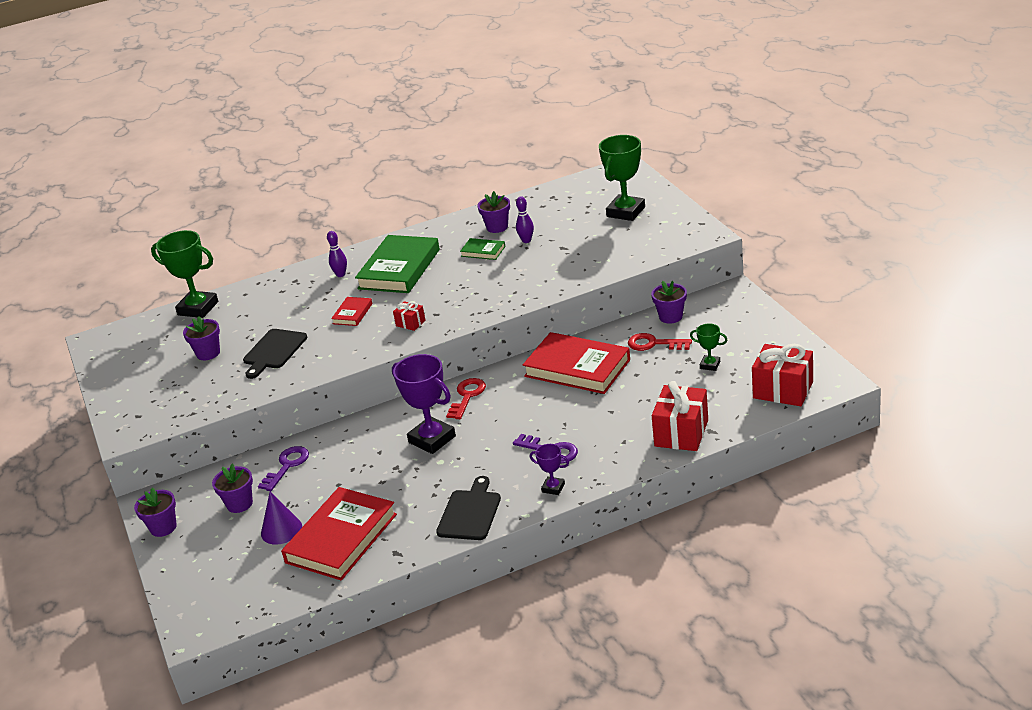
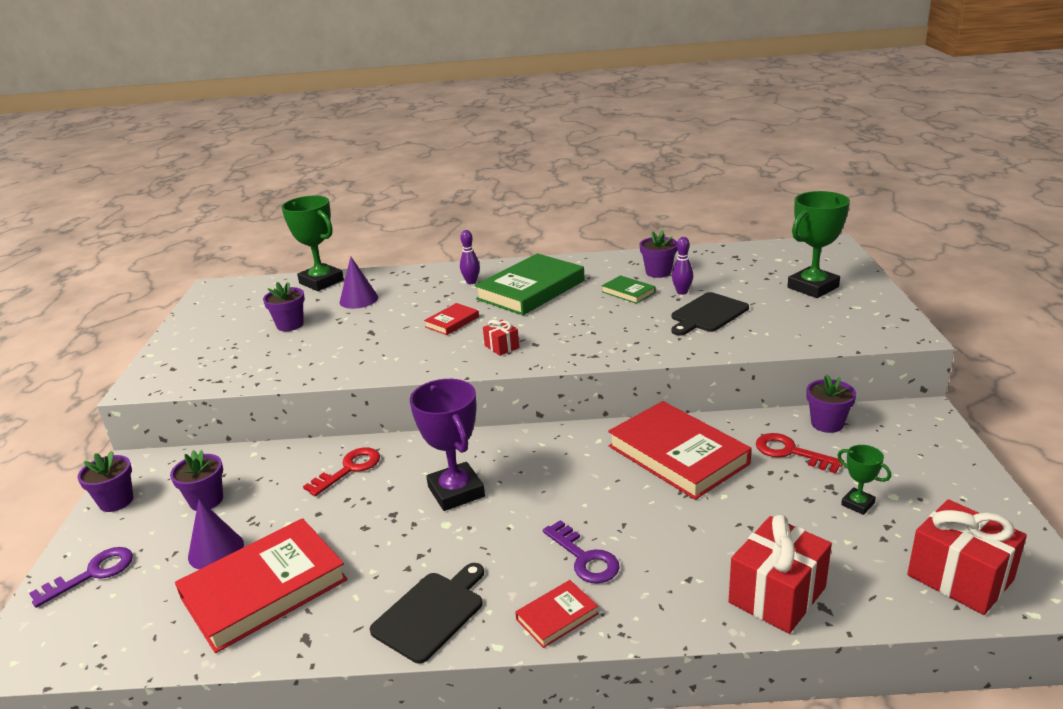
camera: 20 degrees right, 5 degrees down
(250, 316) = (359, 299): none -> purple cone
(274, 351) = (348, 339): black cutting board -> black cutting board (707, 314)
(287, 466) = (287, 471): purple key -> purple key (92, 574)
(467, 396) = (529, 450): red key -> red key (349, 469)
(553, 488) = (557, 616): purple trophy -> red book

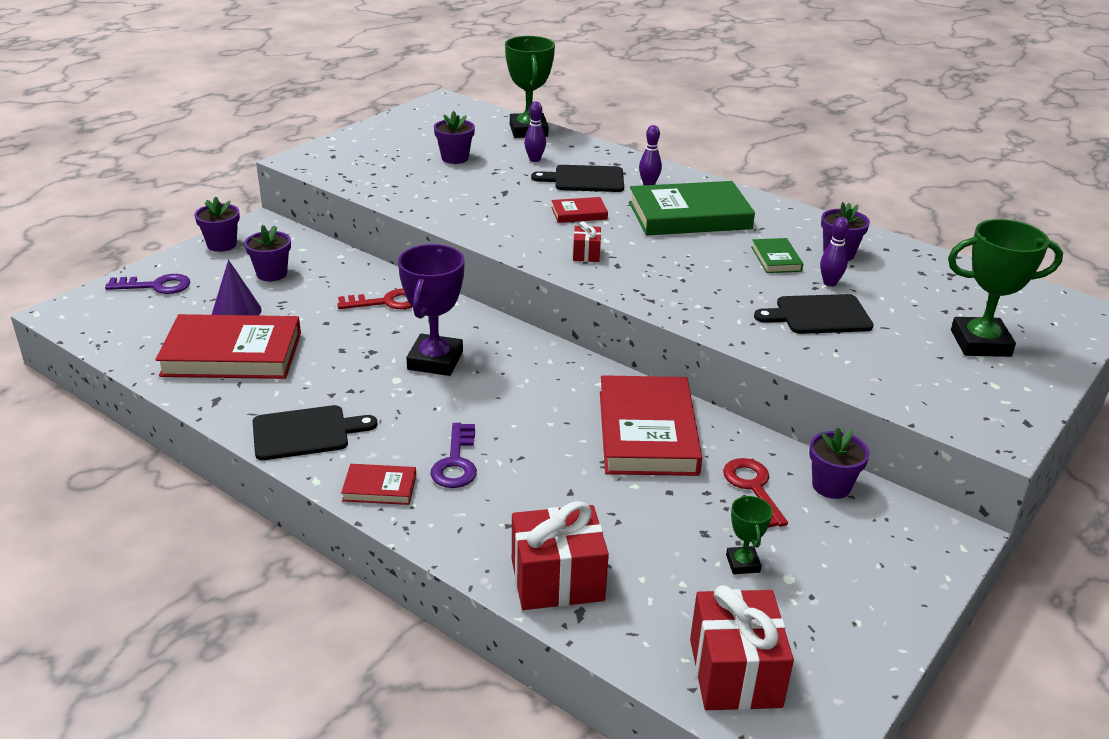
camera: 35 degrees right, 5 degrees up
(359, 299) = (534, 159): purple cone -> purple bowling pin
(419, 297) = (585, 179): none -> black cutting board

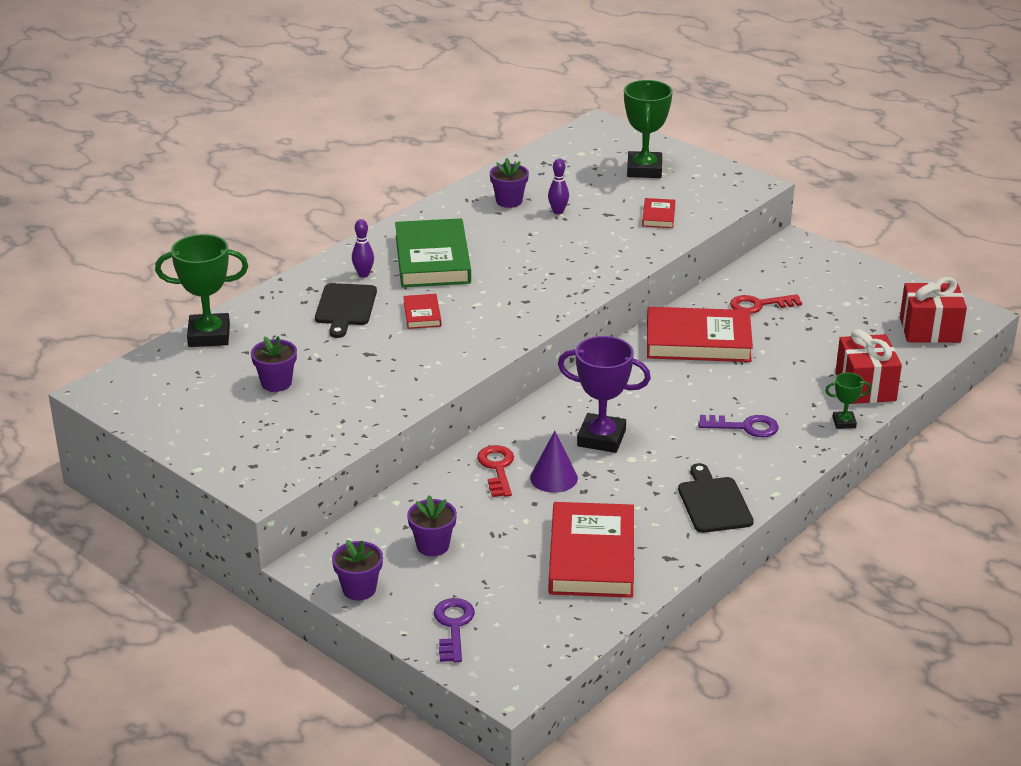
camera: 85 degrees left, 0 degrees up
(236, 311) = (511, 562): purple cone -> purple cone (554, 477)
(379, 488) = (780, 462): red book -> red book (658, 216)
(534, 159) = (290, 334): purple bowling pin -> none
(586, 254) = (504, 314): red gift -> none
(743, 563) = (836, 317): green trophy -> green trophy (844, 422)
(776, 259) = (517, 229): green book -> none
(818, 315) = (608, 222): black cutting board -> none
(831, 486) = (752, 276): purple flower pot -> none

